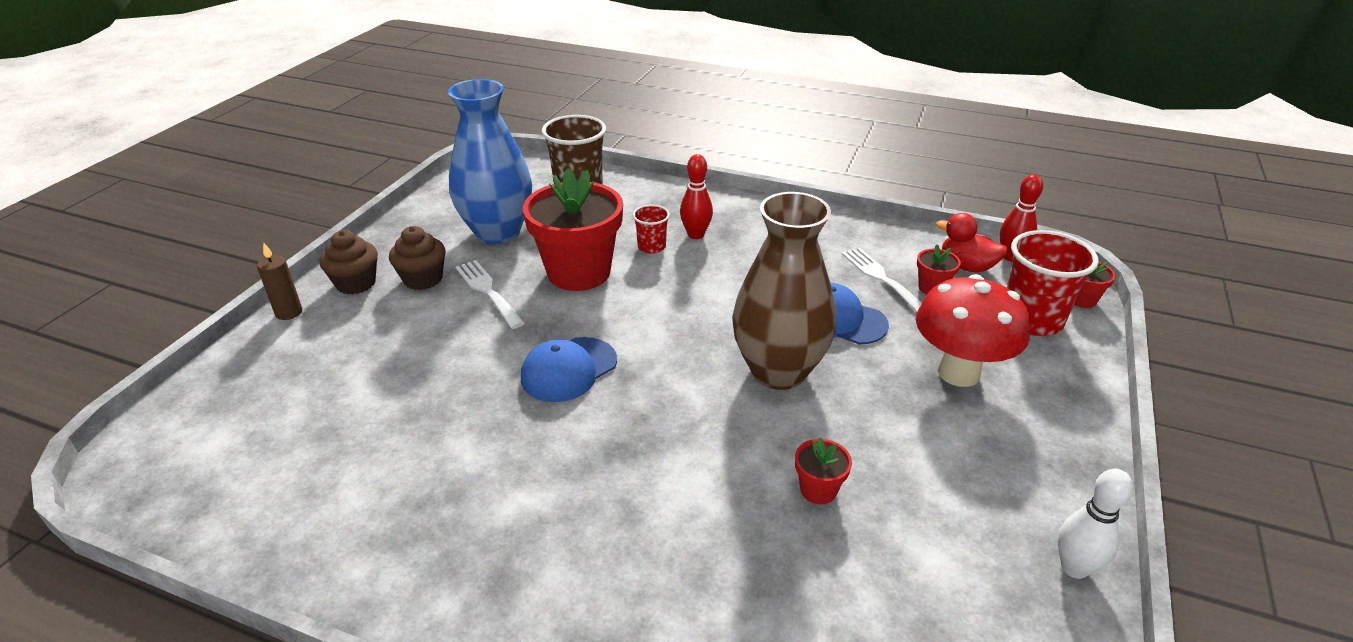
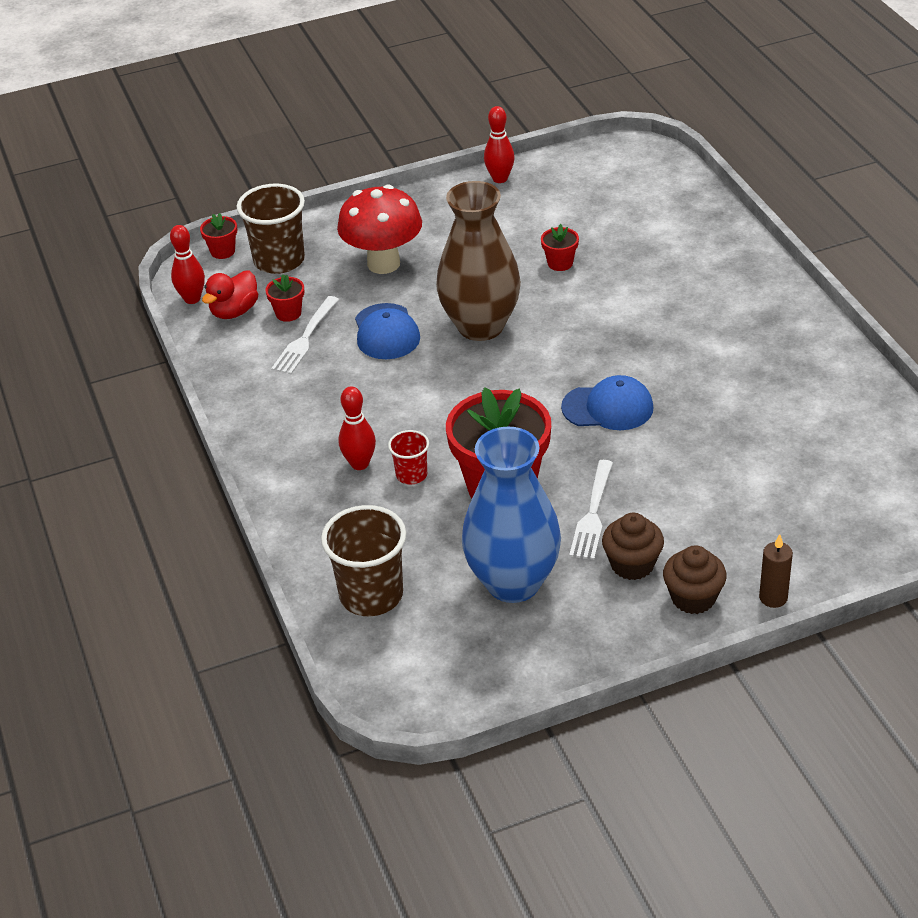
camera: 130 degrees left, 5 degrees up
(966, 266) = (234, 311): red duck -> red duck turned 45 degrees clockwise
(1031, 320) = (279, 260): red cup -> brown cup
(1074, 568) = (500, 179): white bowling pin -> red bowling pin

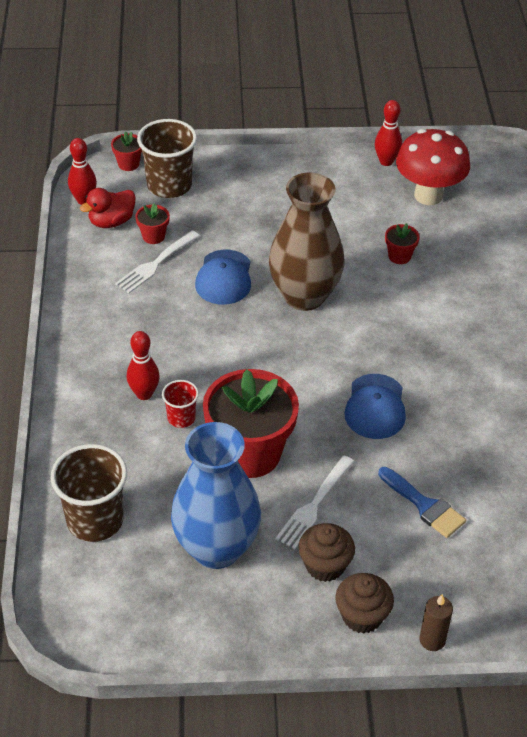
camera: 15 degrees right, 5 degrees up
(383, 264) = (252, 213): red mushroom -> red mushroom (428, 195)
(608, 408) = (375, 407): blue cap -> blue cap turned 75 degrees clockwise
(704, 482) = (424, 505): none -> blue brush

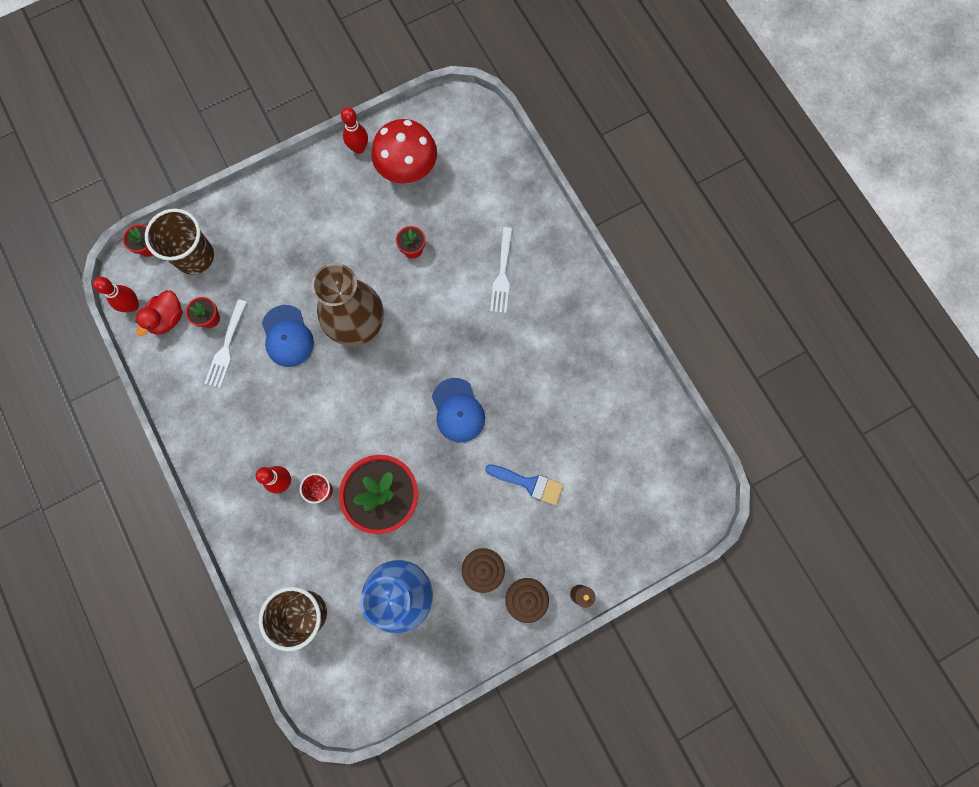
camera: 25 degrees left, 30 degrees up
(314, 504) = (453, 521): white fork -> white fork (502, 273)

